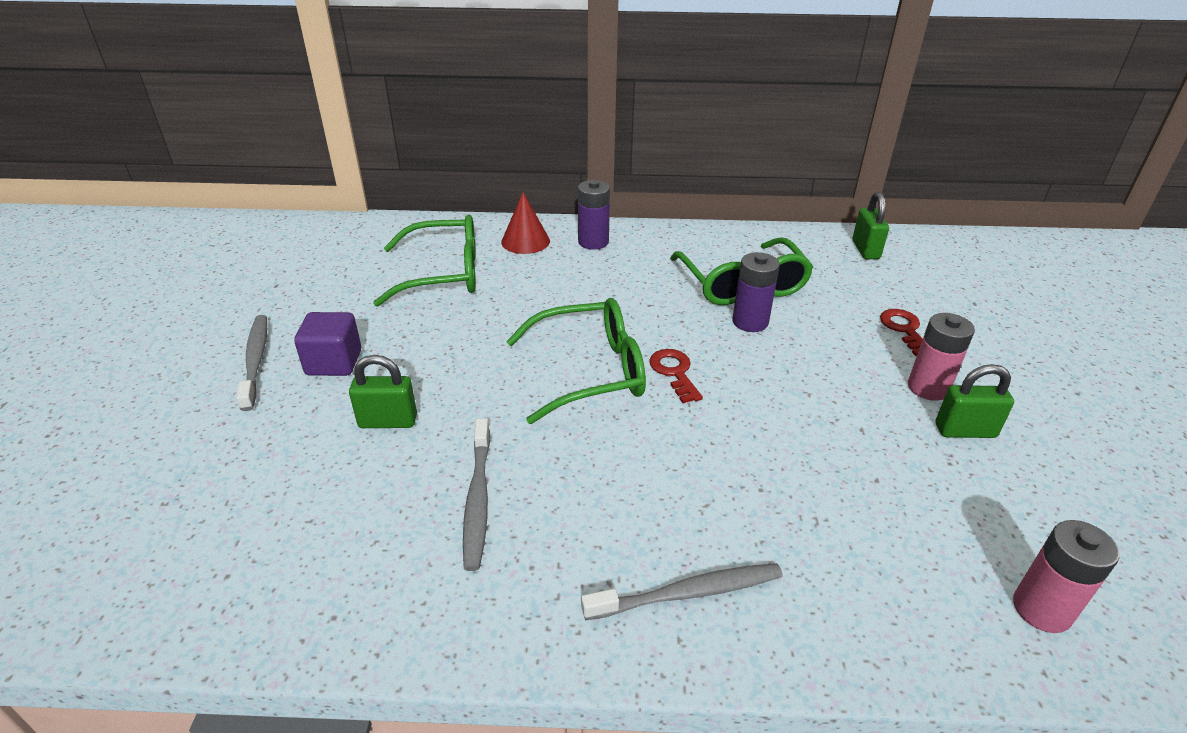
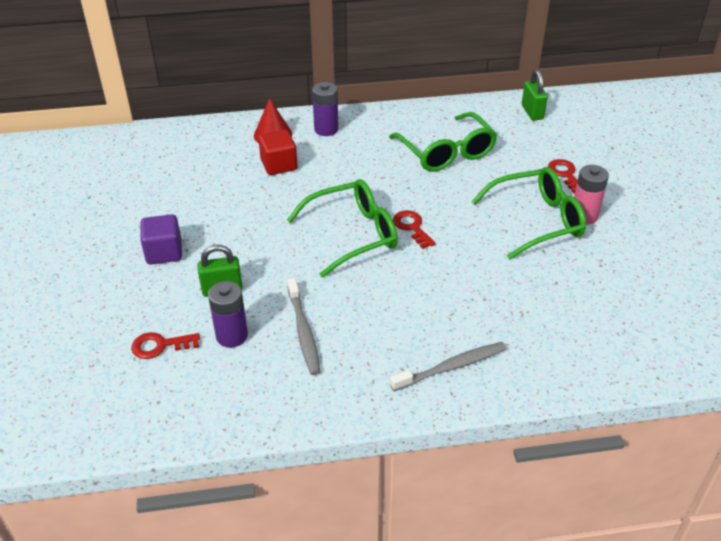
camera: 10 degrees left, 5 degrees up
(256, 360) = (104, 258): grey toothbrush -> none
(270, 489) = (160, 346): none -> red key
(444, 274) = (219, 171): green glasses -> green glasses (537, 220)
(521, 275) = (279, 165): none -> red cube
(750, 322) = (457, 182): purple battery -> purple battery (232, 336)
(965, 431) = (609, 242): green padlock -> none
(1041, 609) = (656, 344): pink battery -> none

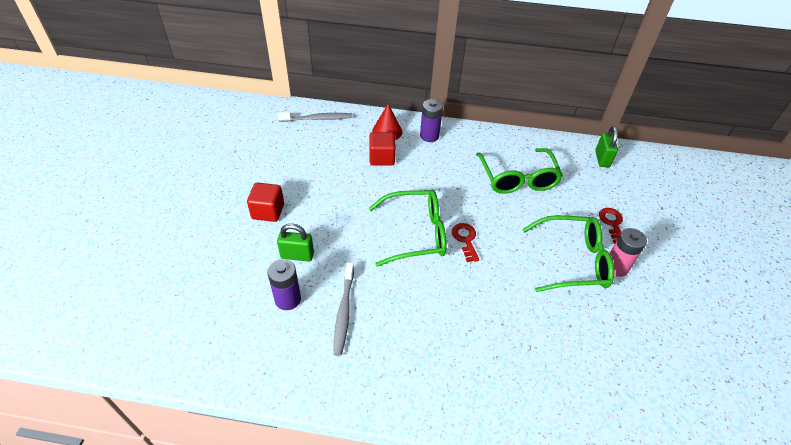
camera: 15 degrees right, 5 degrees up
(160, 346) = (232, 292): red key -> none
(164, 252) = (268, 211): purple cube -> red cube
(451, 367) = (451, 382): grey toothbrush -> grey toothbrush (317, 119)

